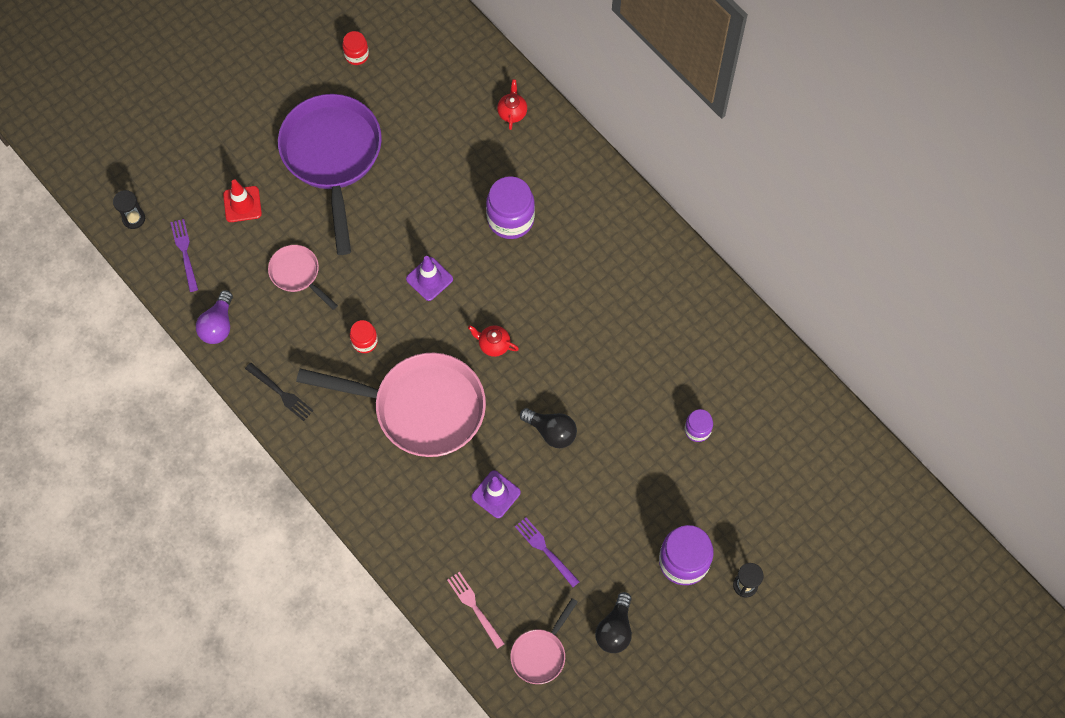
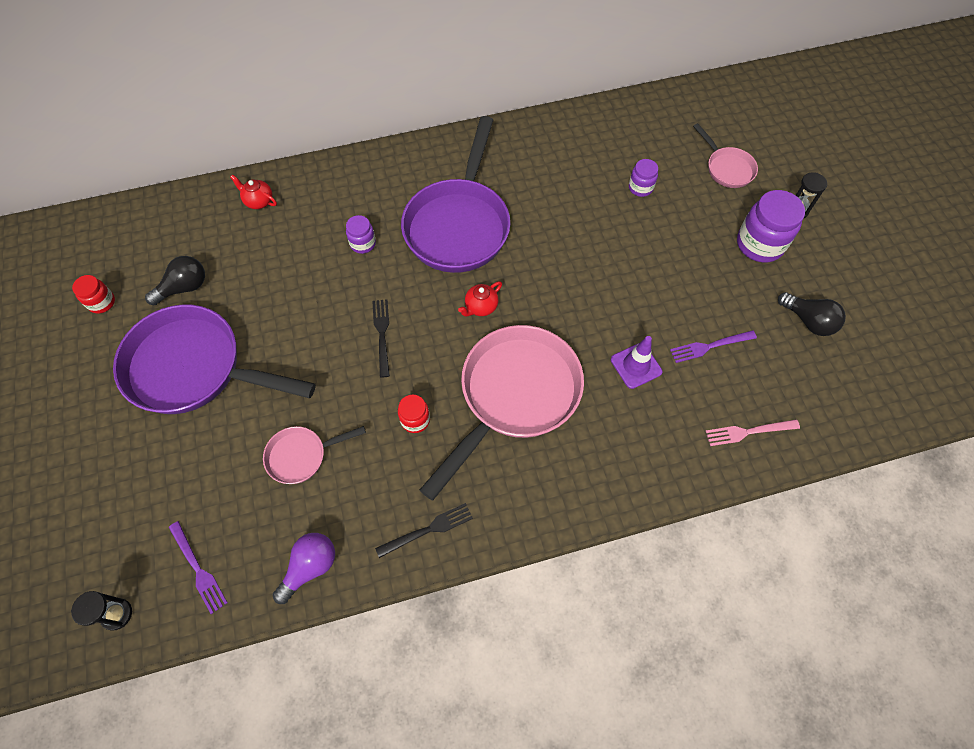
camera: 65 degrees left, 5 degrees down
(184, 252) = (198, 569): purple fork -> purple fork turned 135 degrees counterclockwise
(218, 325) = (310, 567): purple light bulb -> purple light bulb turned 90 degrees counterclockwise
(242, 204) = (184, 480): red traffic cone -> none
(429, 279) = (382, 334): purple traffic cone -> black fork
(510, 219) = (363, 244): purple jar -> purple jar, size x0.54
(540, 653) = (815, 392): pink pan -> pink pan (727, 168)
(551, 431) = (592, 295): black light bulb -> black light bulb (184, 287)
(571, 288) = (459, 225): none -> purple pan

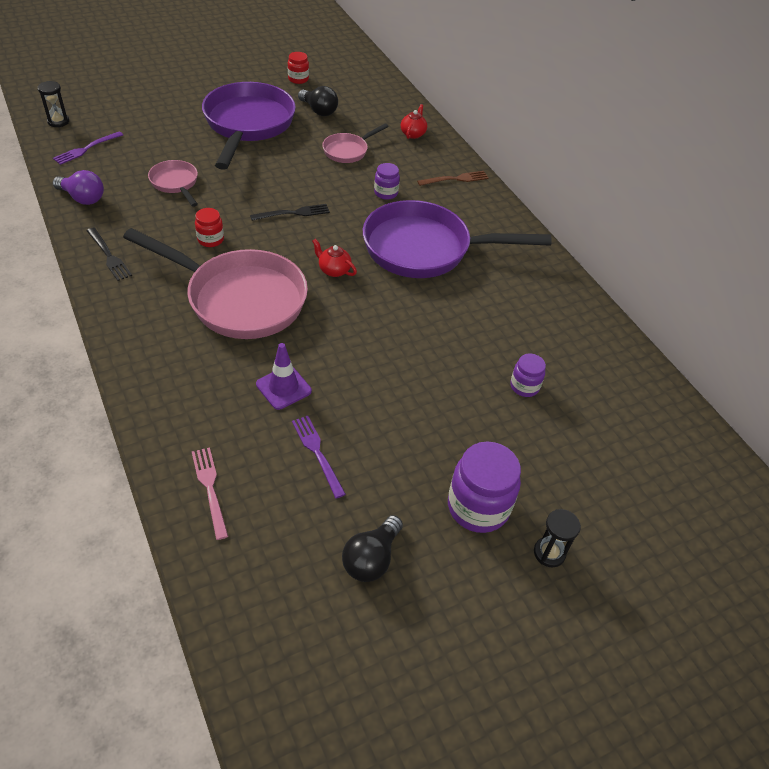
camera: 75 degrees right, 15 degrees down
(351, 178) = (456, 179): none -> brown fork
(727, 168) = (590, 473): pink pan -> pink pan (348, 151)

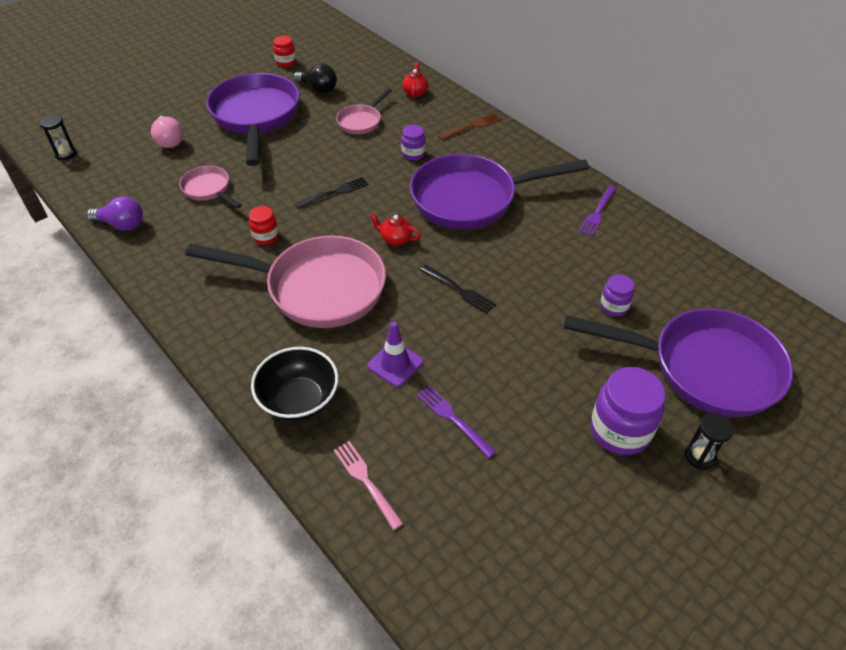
camera: 10 degrees left, 0 degrees up
(86, 149) = (105, 175): purple fork -> purple fork (597, 213)
(109, 256) = (172, 276): black fork -> black fork (459, 290)
(158, 130) = (169, 141): none -> pink light bulb
(179, 398) = (299, 400): none -> black bowl
(371, 559) = (545, 507): black light bulb -> none
(592, 469) = (704, 368): none -> purple pan

